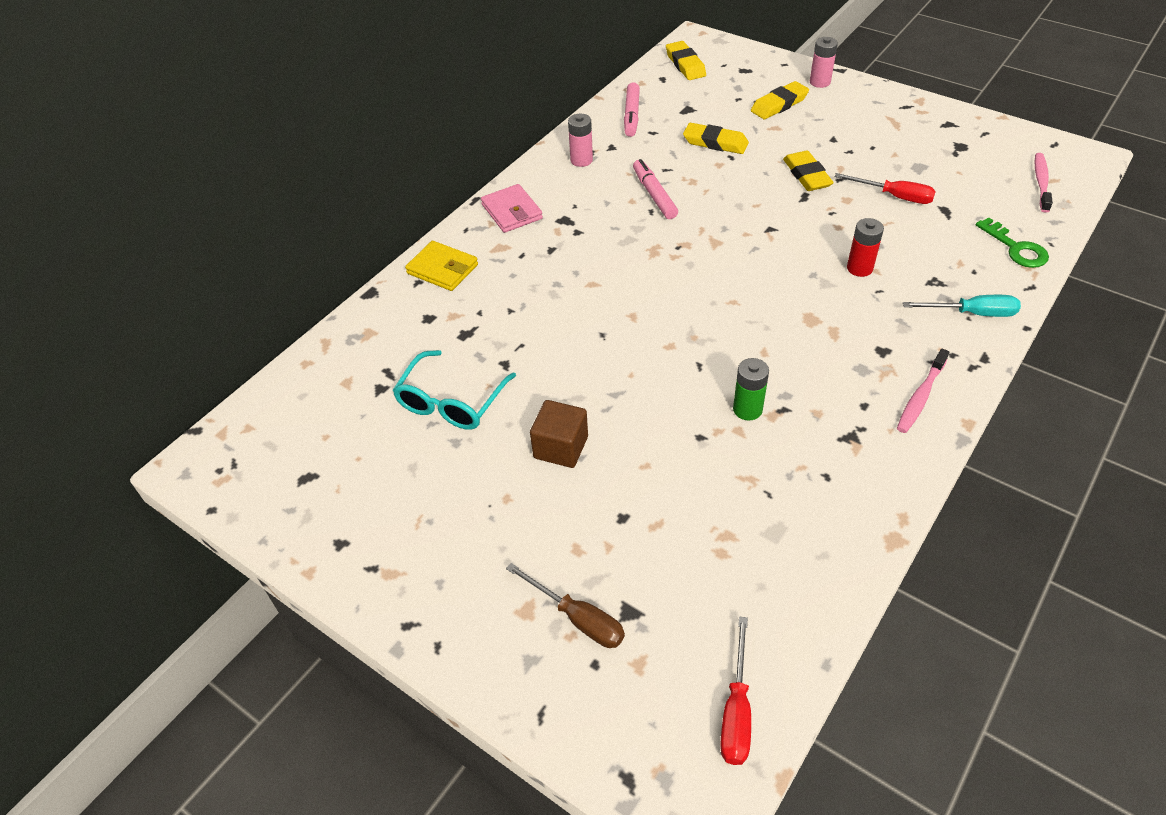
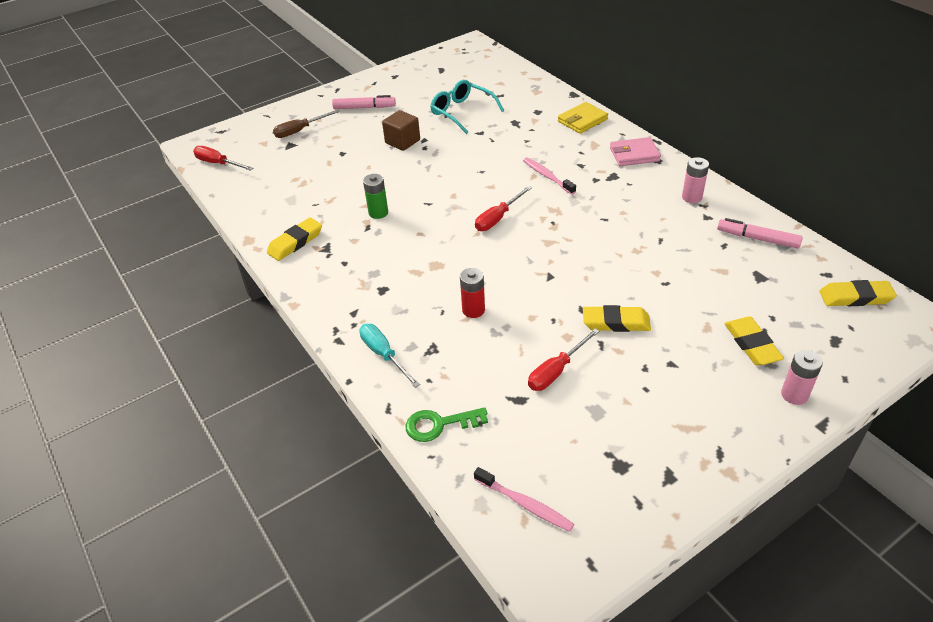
camera: 110 degrees right, 5 degrees down
(654, 195) = (625, 225): pink marker -> pink marker (364, 108)
(695, 292) = (498, 218): none -> red screwdriver
(715, 143) = (692, 279): yellow eraser -> yellow eraser (295, 242)
(921, 396) = (331, 291): pink toothbrush -> pink toothbrush (547, 176)
(972, 313) = (384, 355): turquoise screwdriver -> turquoise screwdriver turned 120 degrees clockwise

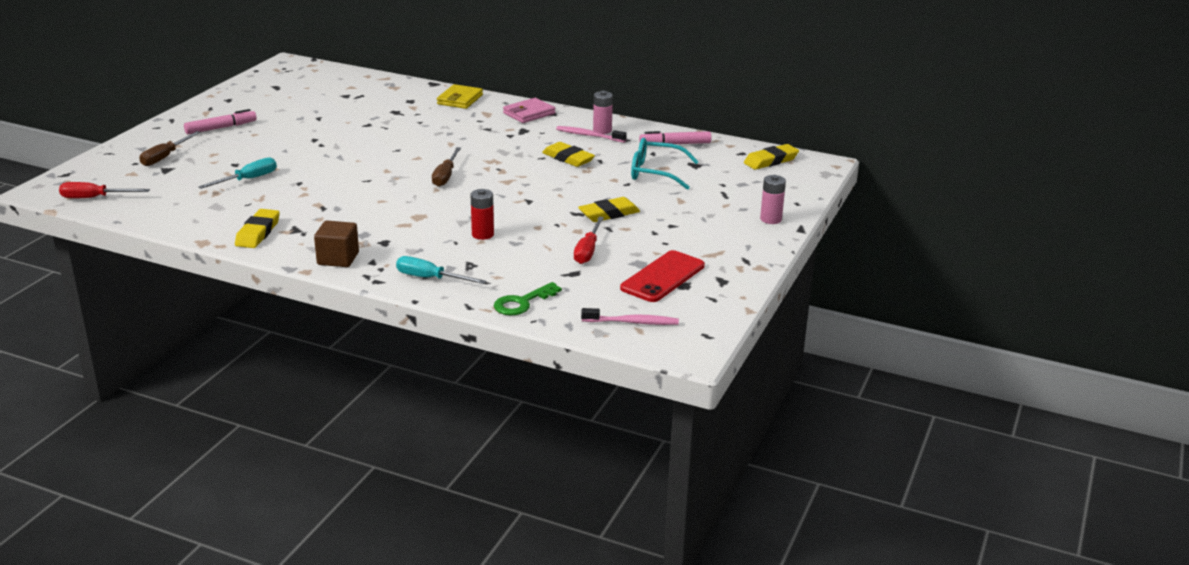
camera: 35 degrees left, 15 degrees down
(337, 174) = (248, 179): none -> turquoise screwdriver
(378, 213) = (323, 196): green battery -> none
(402, 141) = (293, 144): brown cube -> brown cube (338, 258)
(462, 112) = (334, 114): turquoise glasses -> turquoise glasses (656, 173)
(498, 218) = (445, 176): red screwdriver -> brown screwdriver
(547, 176) = (464, 141): pink toothbrush -> pink toothbrush (589, 136)
(606, 443) = (662, 277): none -> red phone
(752, 344) = (720, 201): yellow eraser -> yellow eraser (568, 158)

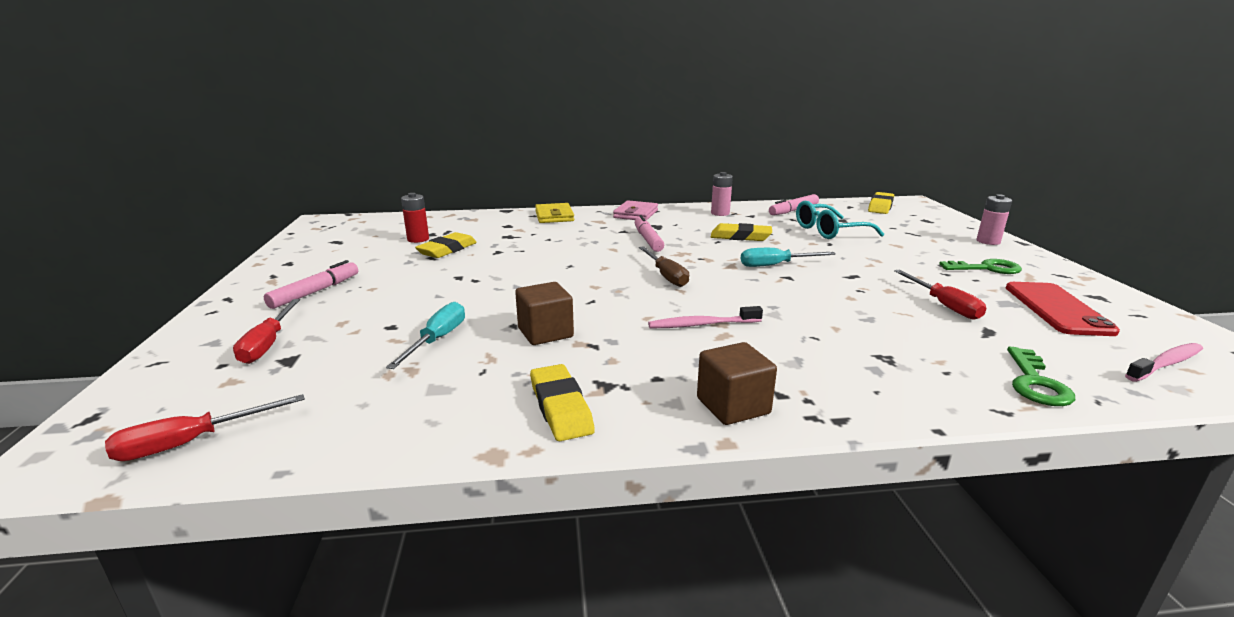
camera: 30 degrees left, 5 degrees down
(165, 157) = (268, 344): brown screwdriver -> red screwdriver
(309, 192) = (545, 333): none -> brown cube
(430, 278) = (887, 390): turquoise screwdriver -> turquoise screwdriver (775, 265)
(482, 234) = (822, 320): red battery -> red battery (418, 239)
(490, 142) = (648, 240): none -> pink marker
(589, 136) = (718, 218): pink toothbrush -> pink toothbrush (702, 325)
(609, 214) = (877, 269): yellow eraser -> yellow eraser (447, 250)
(698, 238) = (986, 268): none -> green key

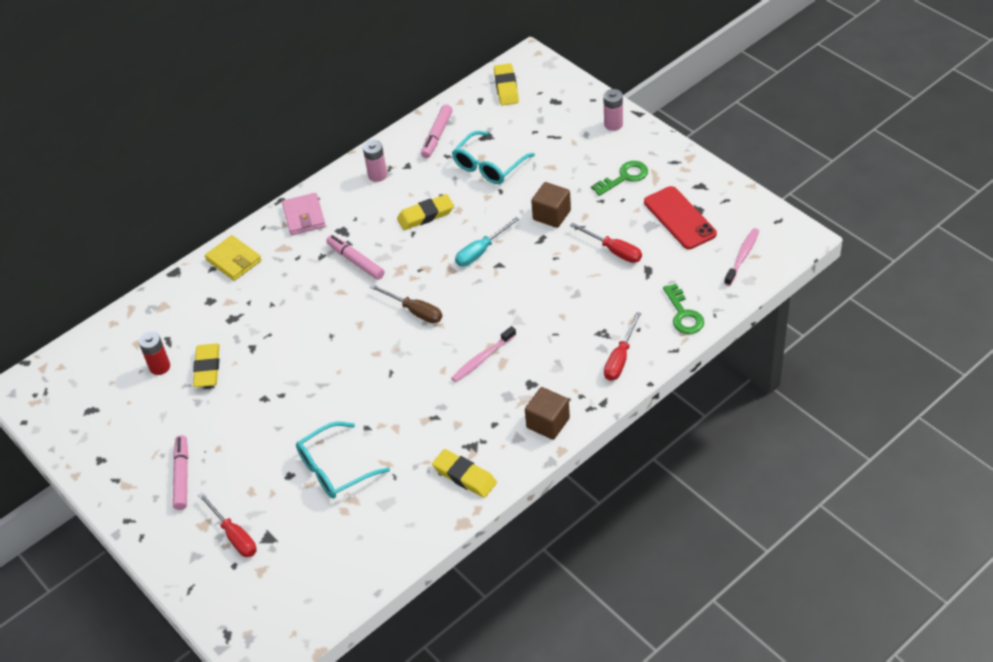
camera: 30 degrees left, 25 degrees up
(191, 442) = (308, 609): red screwdriver -> red screwdriver (620, 358)
(437, 340) = (336, 468): turquoise screwdriver -> turquoise glasses
(545, 333) = (395, 423): brown cube -> brown cube (551, 215)

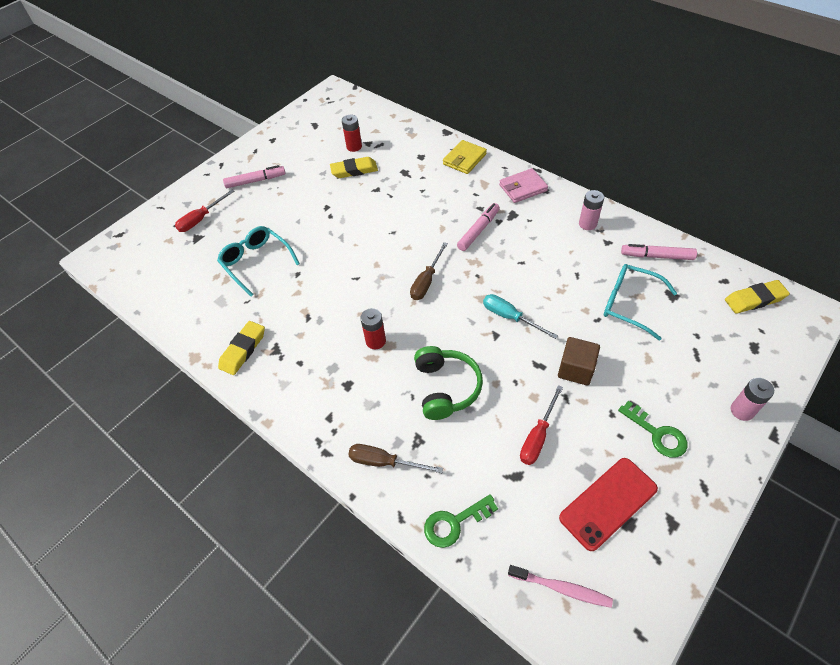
camera: 80 degrees right, 5 degrees up
(425, 215) = (546, 267): yellow eraser -> none
(482, 358) = (375, 341): pink toothbrush -> red battery
(548, 423) = (300, 406): brown cube -> none
(551, 307) = (446, 388): none -> green headphones
(620, 358) = (384, 462): red screwdriver -> brown screwdriver

